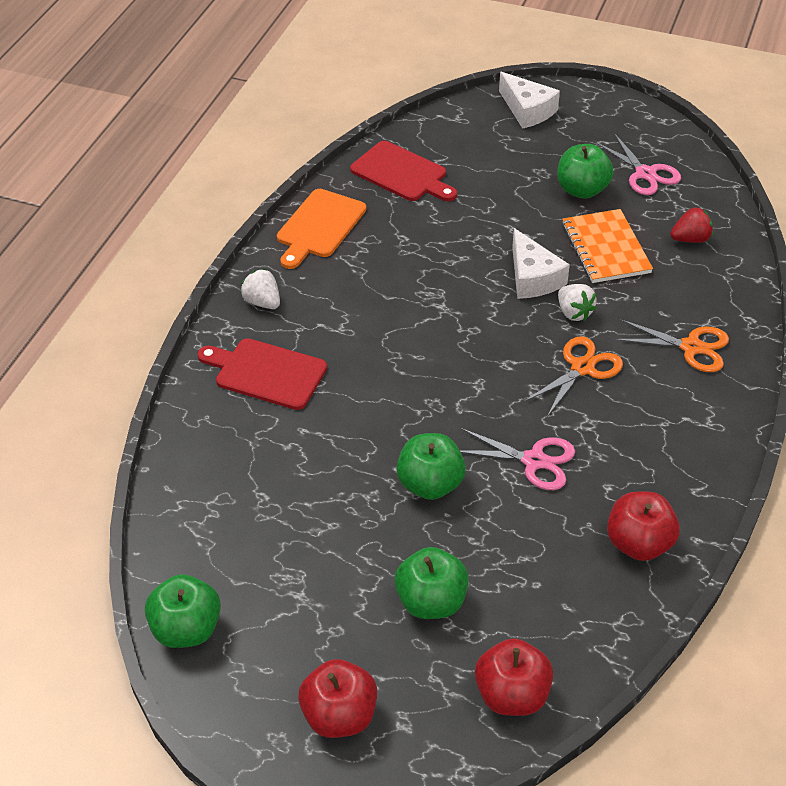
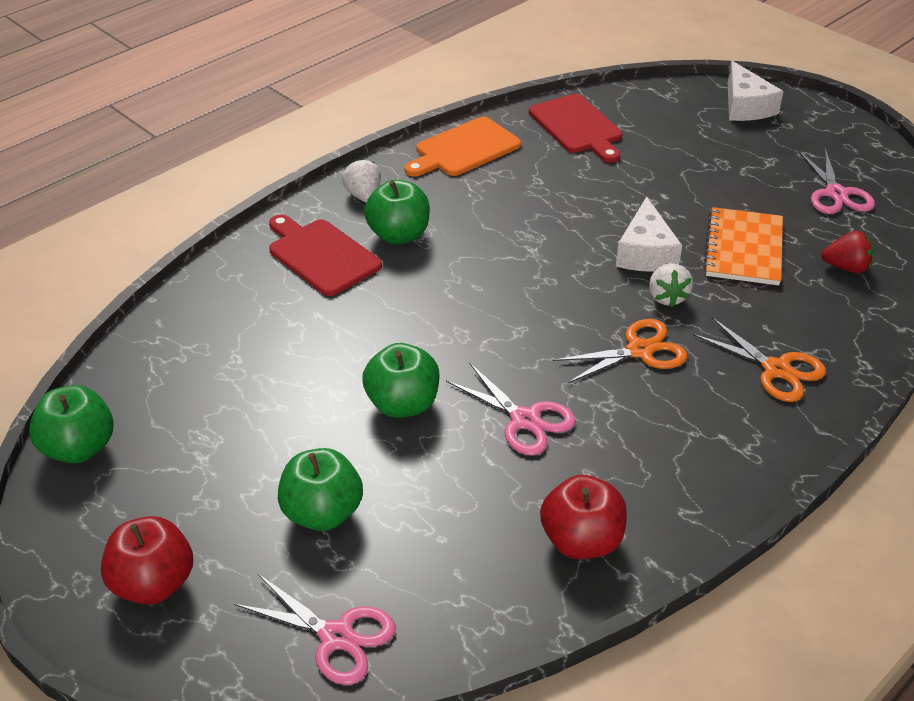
camera: 25 degrees right, 5 degrees down
(512, 695) = (336, 637): red apple -> pink scissors
(582, 190) = (755, 190): green apple -> green apple (399, 235)

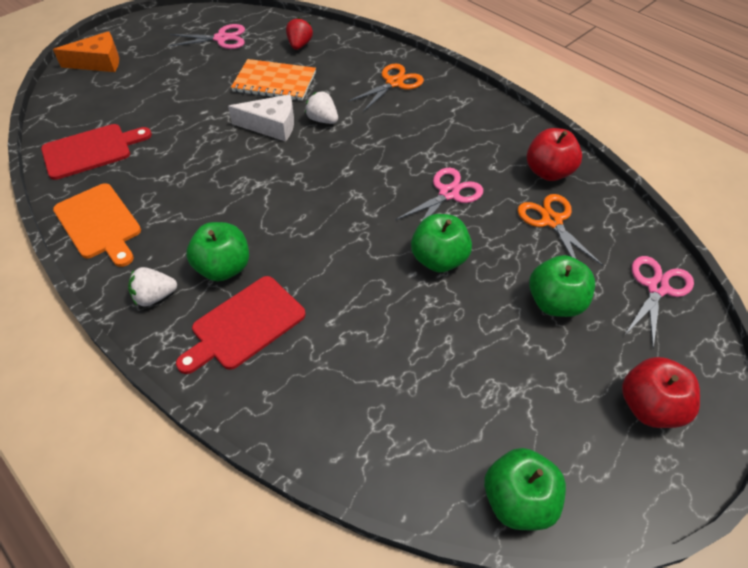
camera: 90 degrees left, 10 degrees up
(640, 351) = (377, 136): orange scissors -> orange scissors (552, 221)
(667, 297) = (322, 120): white strawberry -> white strawberry turned 135 degrees counterclockwise
(745, 106) = (99, 62): white cheese -> orange cheese

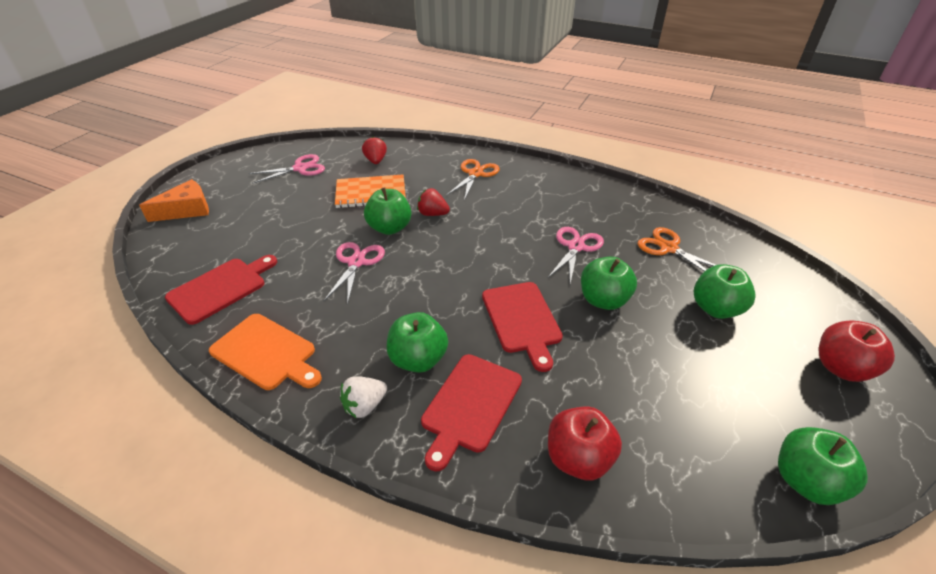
camera: 20 degrees left, 10 degrees down
(272, 126) = (389, 228): white cheese -> green apple
(322, 120) = (432, 214): white strawberry -> red strawberry
(343, 257) = (522, 320): none -> red cutting board
(548, 172) = (640, 213): red apple -> red apple (578, 458)
(657, 288) = (778, 277): pink scissors -> pink scissors (356, 262)

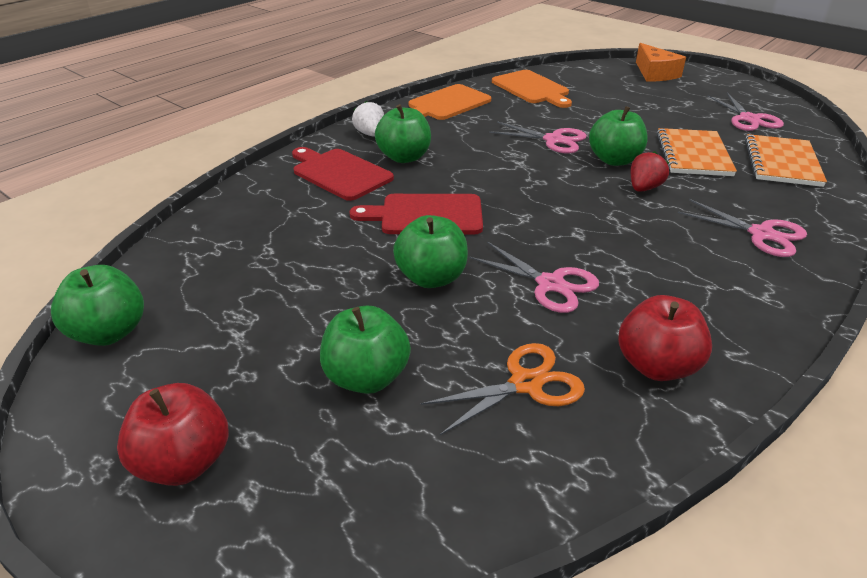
camera: 105 degrees right, 5 degrees down
(221, 288) = (532, 88): red cutting board -> orange cutting board
(376, 161) = (782, 163): red strawberry -> orange notebook
(475, 174) = (761, 234): orange scissors -> pink scissors
(578, 458) = (251, 211): red apple -> red apple (656, 366)

